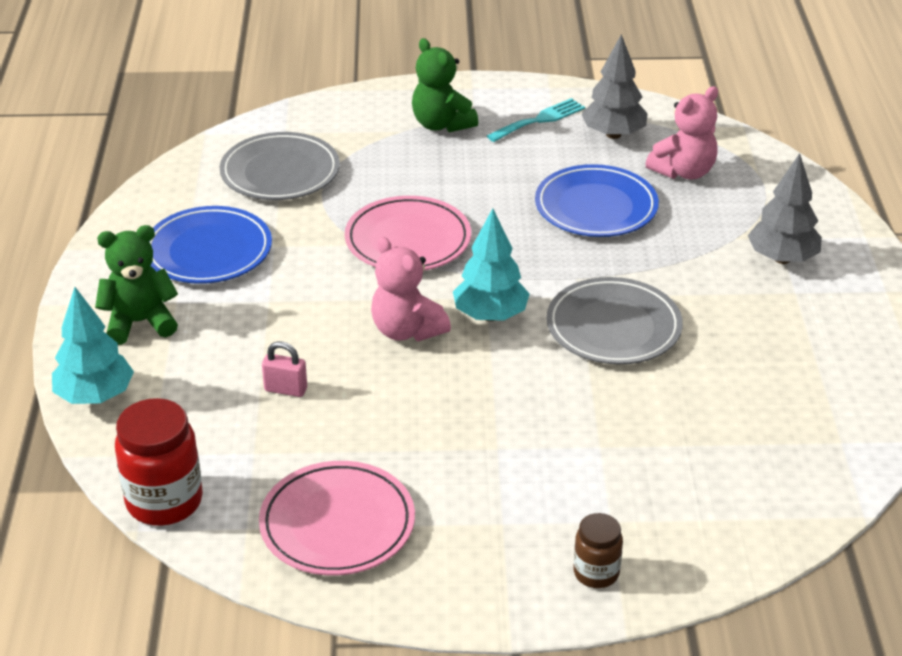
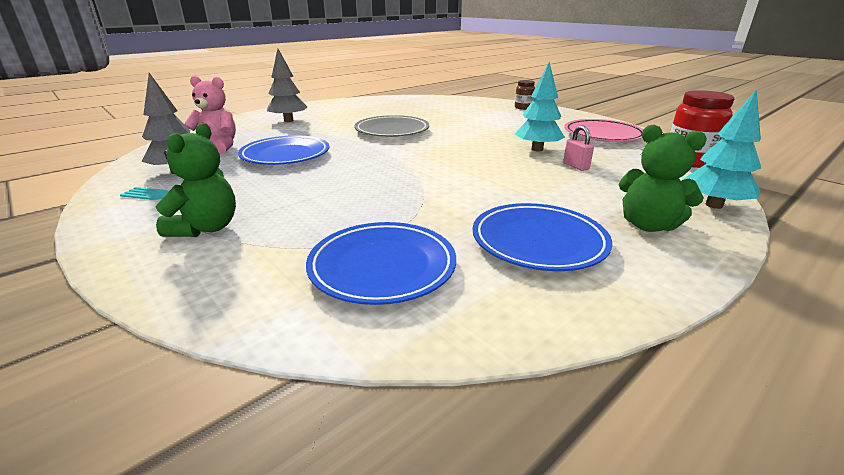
camera: 130 degrees left, 10 degrees down
(280, 172) = (382, 267): grey plate -> blue plate
(407, 330) = (476, 159): pink teddy bear -> none
(408, 240) = (397, 184): pink plate -> none
(490, 315) = (428, 149): turquoise tree -> turquoise tree (537, 149)

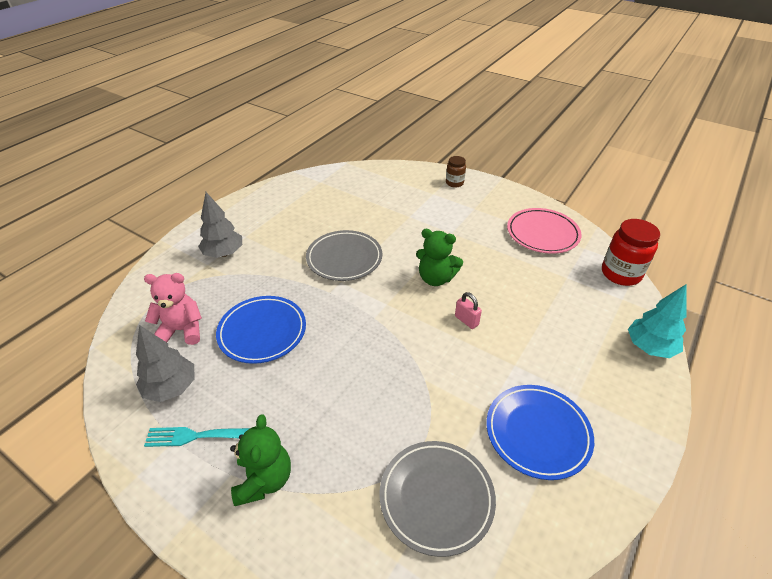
camera: 15 degrees left, 15 degrees up
(382, 267) = (436, 498): blue plate -> grey plate
(537, 149) = (493, 274): turquoise tree -> none
(576, 166) = (534, 301): pink padlock -> pink padlock (466, 320)
(648, 225) = (609, 390): green teddy bear -> green teddy bear (436, 278)

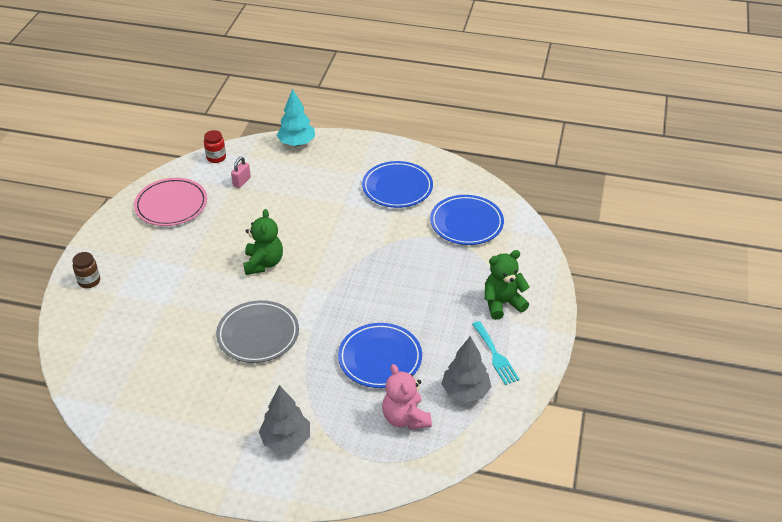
camera: 110 degrees left, 0 degrees up
(436, 498) = (466, 223): grey plate -> blue plate
(466, 320) = (309, 235): pink padlock -> pink padlock (241, 182)
(620, 274) = (216, 157): red jar -> red jar, size x0.57

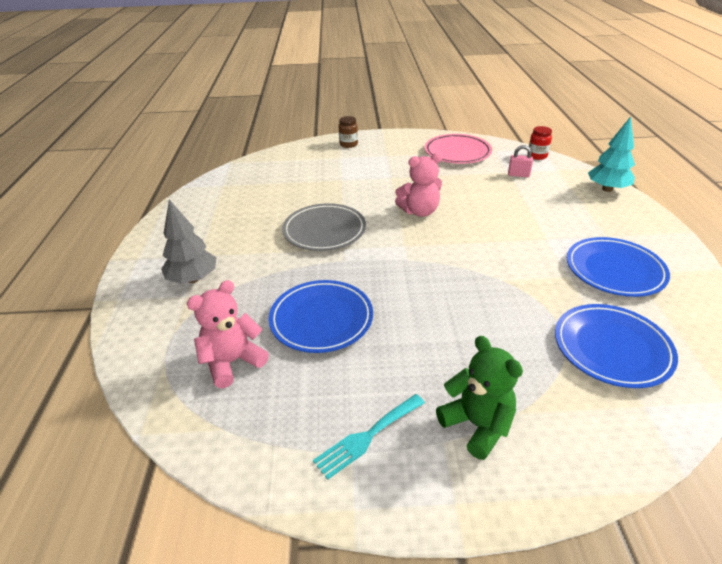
camera: 75 degrees right, 5 degrees down
(263, 263) = (419, 211): green teddy bear -> pink teddy bear
(465, 392) = (288, 414): grey tree -> none

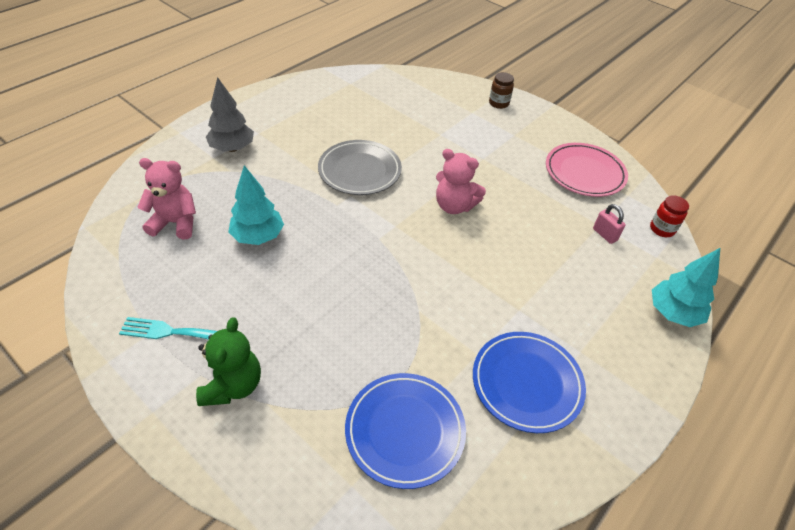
camera: 40 degrees right, 10 degrees up
(321, 319) = (258, 236): blue plate -> turquoise tree

